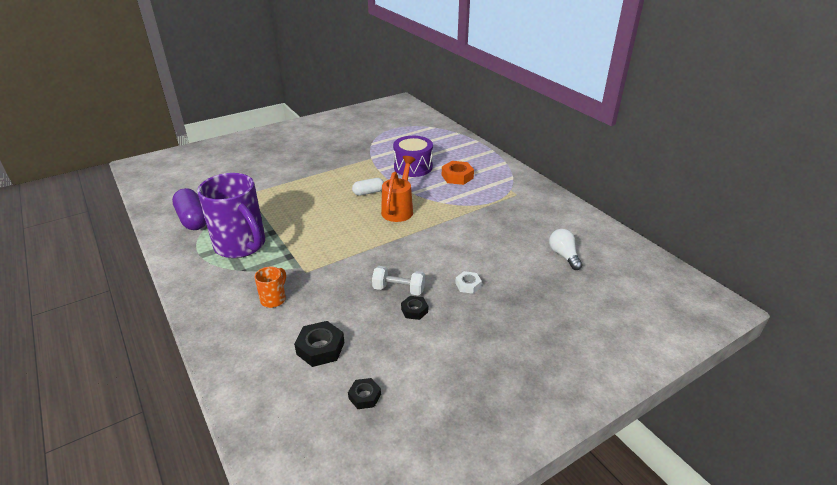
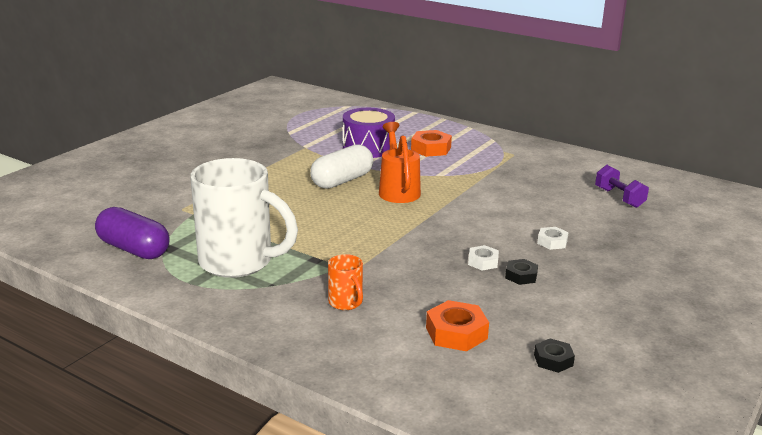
camera: 25 degrees left, 10 degrees down
(241, 246) = (239, 262): purple mug -> white mug
(274, 299) = (346, 303): orange mug -> orange mug turned 150 degrees clockwise
(320, 348) = (456, 333): black nut -> orange nut
(368, 192) = (342, 181): white capsule -> white capsule, size x1.68
(398, 289) = (483, 262): white dumbbell -> white nut
(564, 255) = (619, 198): white light bulb -> purple dumbbell

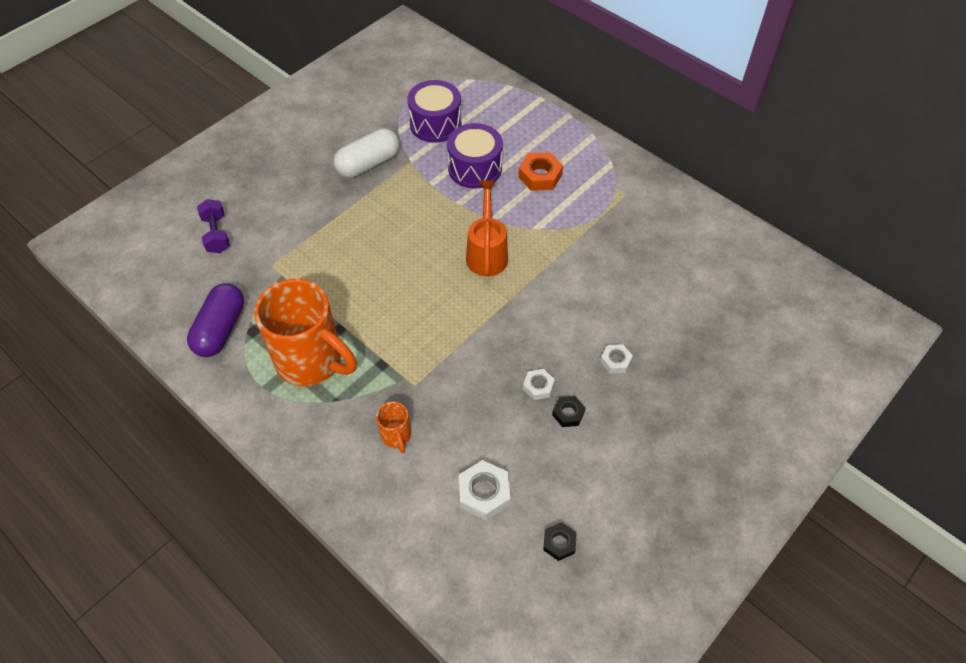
camera: 10 degrees right, 30 degrees up
(134, 249) = (220, 329): purple capsule -> purple capsule turned 60 degrees clockwise
(239, 262) = (311, 361): white mug -> orange mug
(322, 128) = (435, 124): none -> purple drum
(342, 181) = (435, 230): white capsule -> white capsule (368, 164)
(456, 333) = (484, 493): orange nut -> white nut
(619, 198) = (710, 289): purple dumbbell -> purple dumbbell (216, 234)

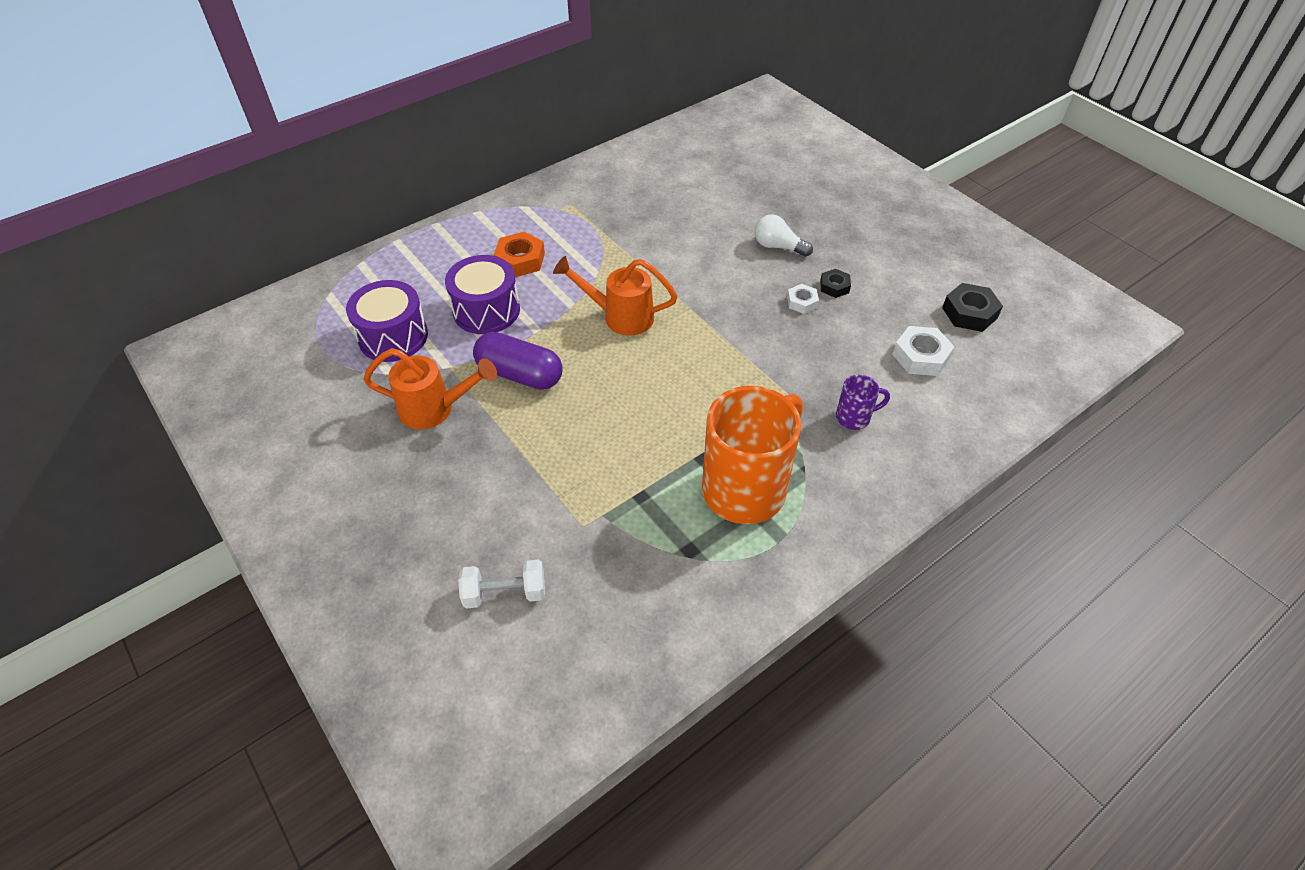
camera: 80 degrees left, 5 degrees down
(216, 234) = (505, 593): purple dumbbell -> white dumbbell
(220, 329) = (681, 588): purple capsule -> purple capsule (520, 374)
(368, 164) = (435, 409): white capsule -> orange watering can
(396, 436) = (854, 417): orange mug -> purple mug
(559, 543) = (969, 313): black nut -> black nut, size x1.63
(615, 361) = (778, 246): white nut -> white light bulb

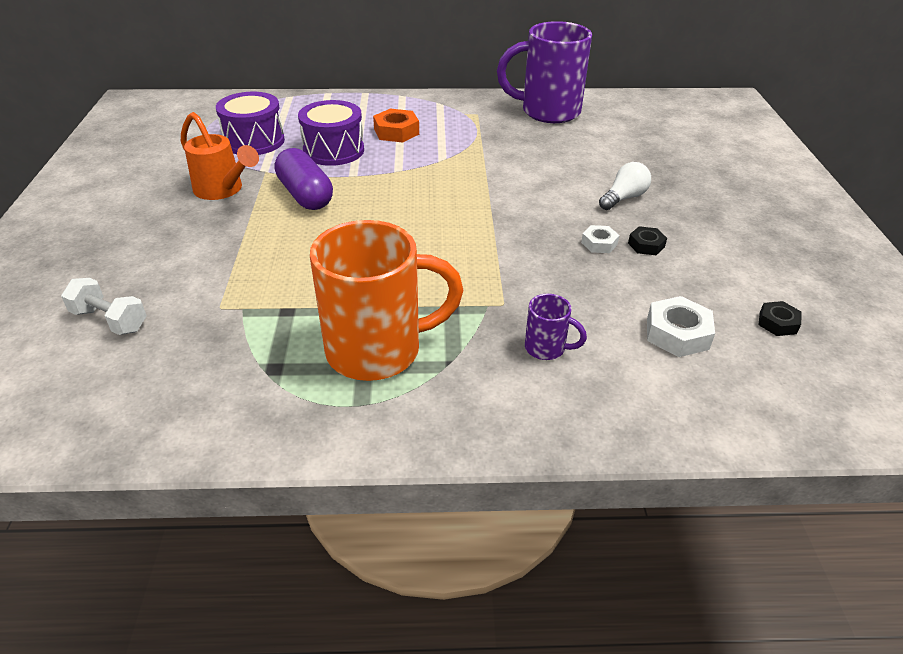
camera: 35 degrees right, 10 degrees down
(619, 316) = (425, 191): orange watering can -> none
(630, 175) = (547, 112): none -> purple mug
(778, 246) = (623, 198): white light bulb -> white light bulb turned 75 degrees clockwise
(969, 313) = (777, 323): black nut -> black nut, size x0.61

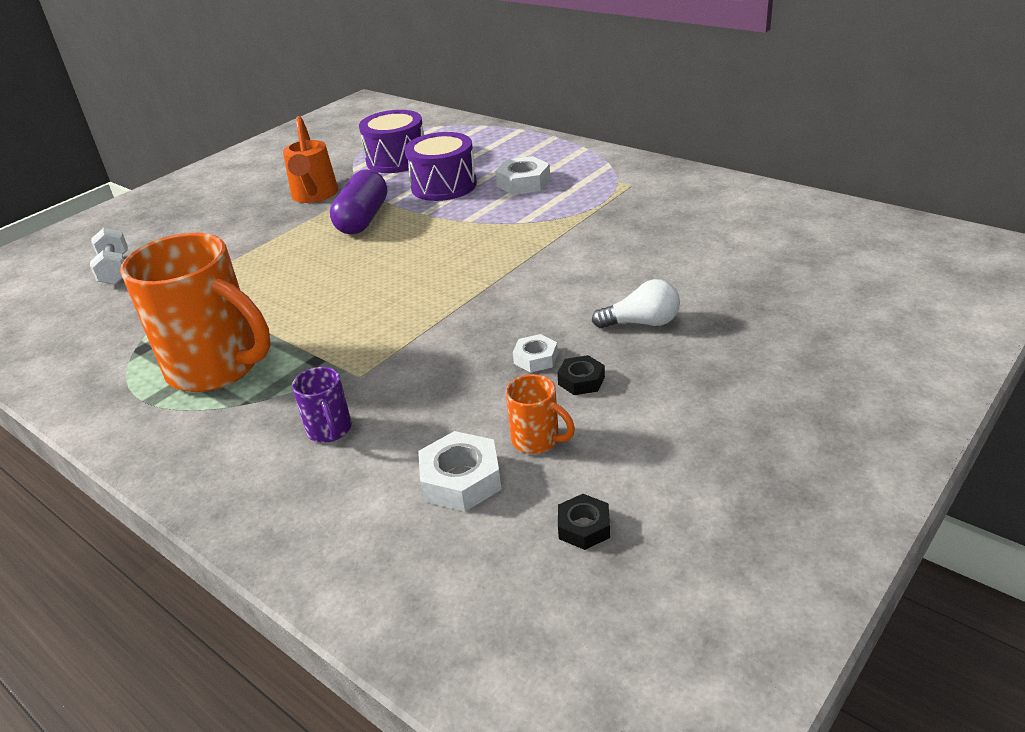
camera: 45 degrees right, 5 degrees down
(396, 132) = (523, 183): orange nut -> white nut
(547, 112) = (713, 202): purple mug -> none
(679, 290) = (537, 440): none -> orange mug

